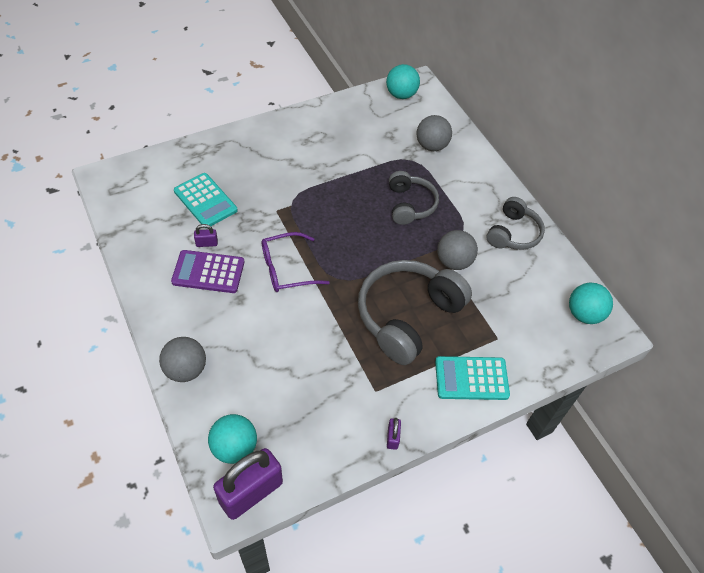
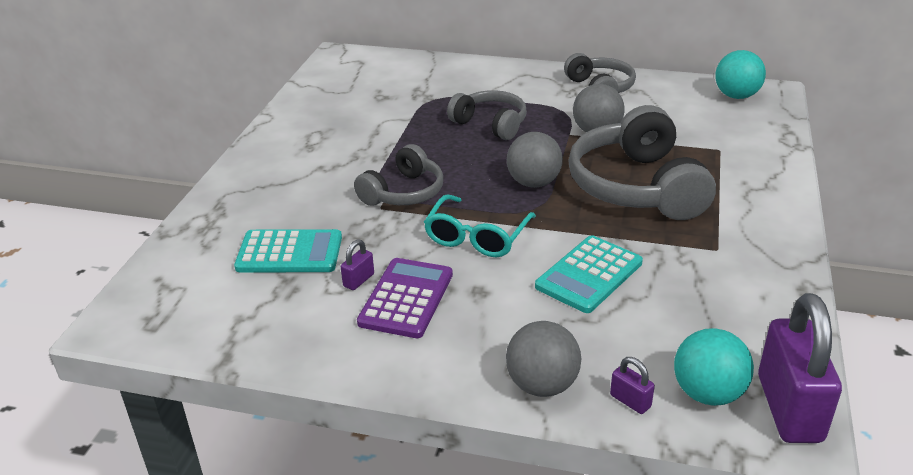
camera: 45 degrees left, 20 degrees down
(208, 272) = (406, 298): purple calculator -> purple calculator turned 150 degrees clockwise
(286, 269) = (477, 237): purple glasses -> turquoise glasses
(299, 211) = (403, 193): none -> grey headphones
(392, 438) = (792, 264): purple padlock -> purple padlock (630, 401)
(401, 95) = (338, 68): turquoise ball -> none
(431, 146) = (431, 81): grey ball -> grey ball (533, 183)
(471, 378) = (756, 184): turquoise calculator -> turquoise calculator (589, 275)

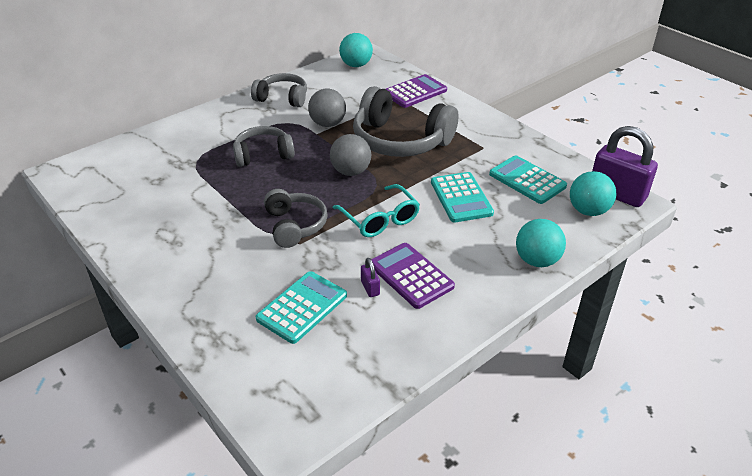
camera: 55 degrees left, 5 degrees up
(542, 385) = (537, 260): grey ball -> turquoise ball
(630, 401) = (573, 237): purple padlock -> none
(699, 312) = (527, 180): none -> turquoise calculator
(751, 153) = (415, 92): none -> purple calculator

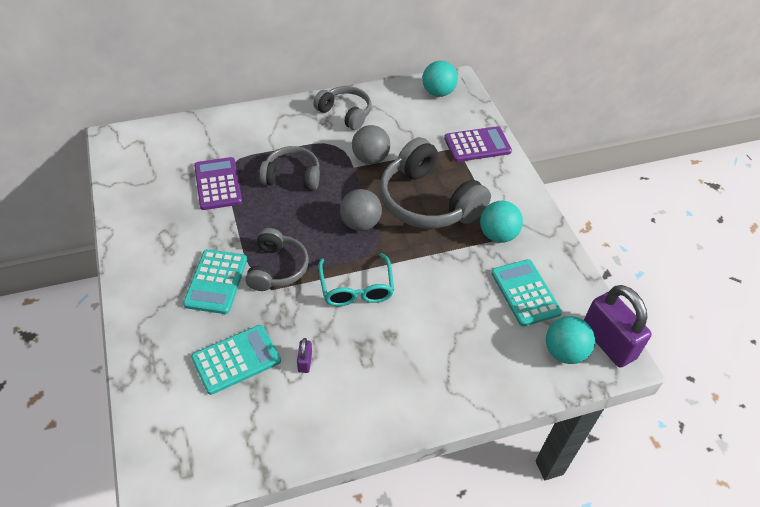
camera: 20 degrees right, 10 degrees up
(410, 276) = (348, 362): purple calculator -> purple calculator (218, 184)
(461, 198) = (447, 291): turquoise calculator -> turquoise calculator (216, 282)
(537, 260) = (476, 391): turquoise ball -> turquoise ball (497, 235)

